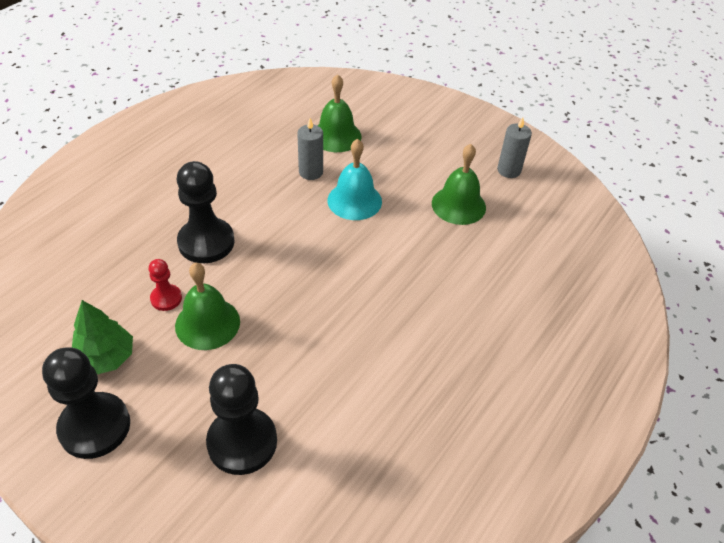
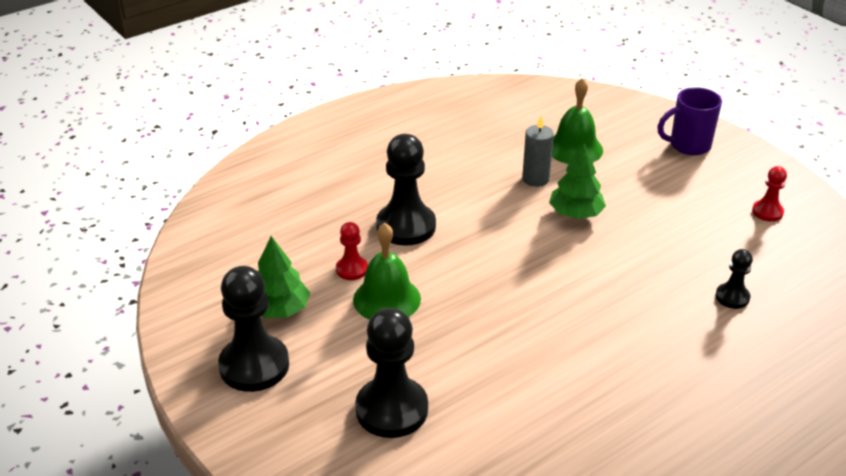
camera: 20 degrees right, 10 degrees down
(354, 200) = (576, 213): turquoise bell -> green tree
(429, 118) = (688, 145): none -> purple mug
(458, 205) = (694, 237): green bell -> none
(504, 257) = (732, 297): none -> black pawn
(509, 170) = (767, 212): grey candle -> red pawn

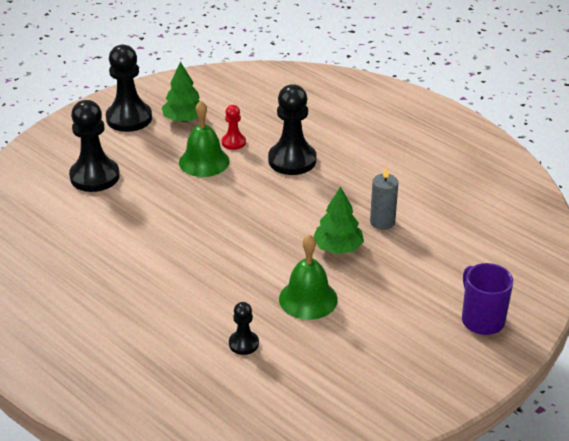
camera: 80 degrees right, 0 degrees up
(574, 148) = (442, 243): green bell -> green bell (308, 299)
(767, 212) = (382, 374): red pawn -> none

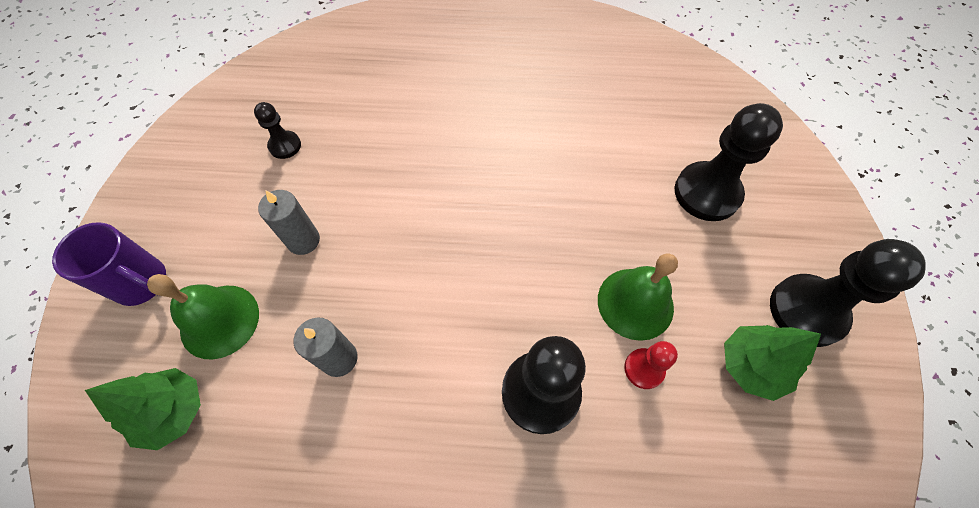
camera: 140 degrees right, 25 degrees up
(243, 343) = (365, 113): black pawn -> black pawn (285, 146)
(308, 299) = (345, 191): green bell -> green bell (219, 321)
(338, 248) = (363, 277): green tree -> green tree (172, 411)
(359, 286) = (303, 240): none -> grey candle

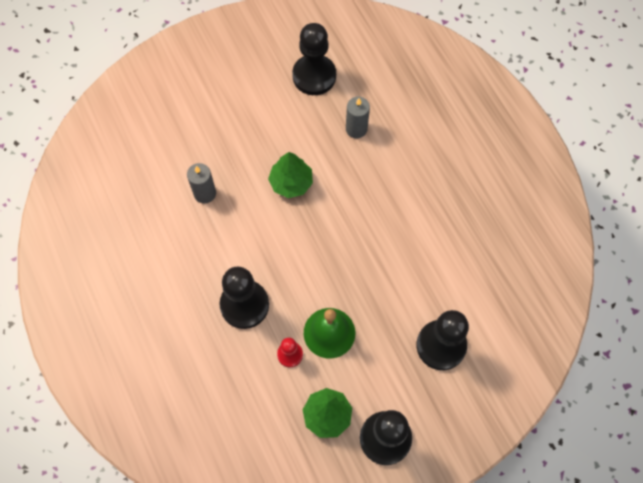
camera: 60 degrees right, 5 degrees up
(142, 283) = (188, 70): purple mug -> none
(172, 411) = (137, 135): green tree -> green tree (291, 182)
(219, 321) = (190, 122): green bell -> none
(285, 146) = (314, 76): black pawn -> black pawn, size x1.95
(303, 240) = (259, 130): grey candle -> grey candle (356, 129)

